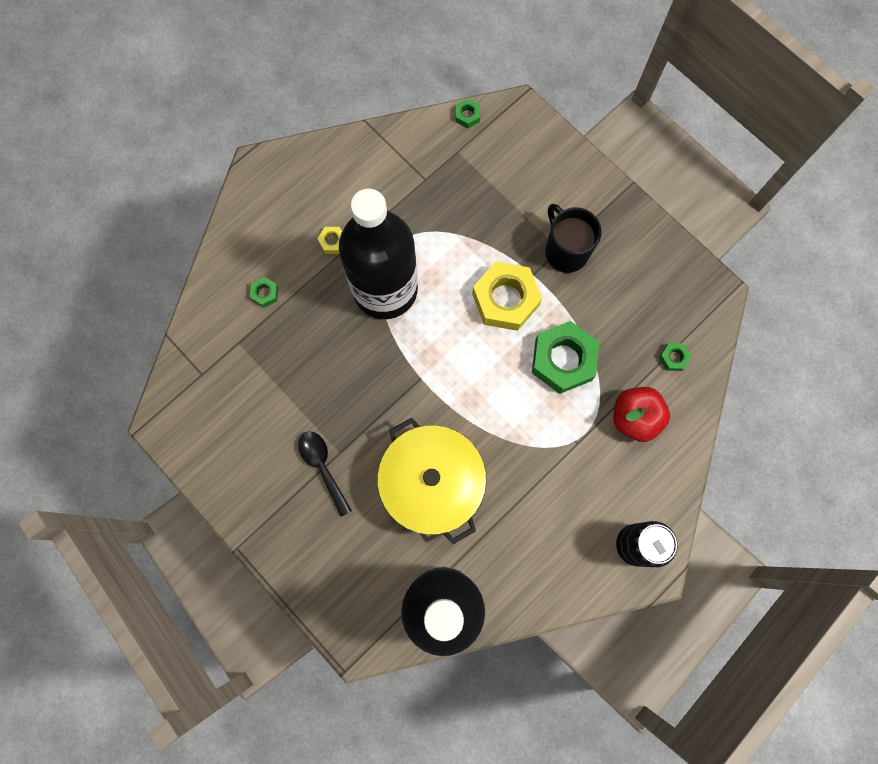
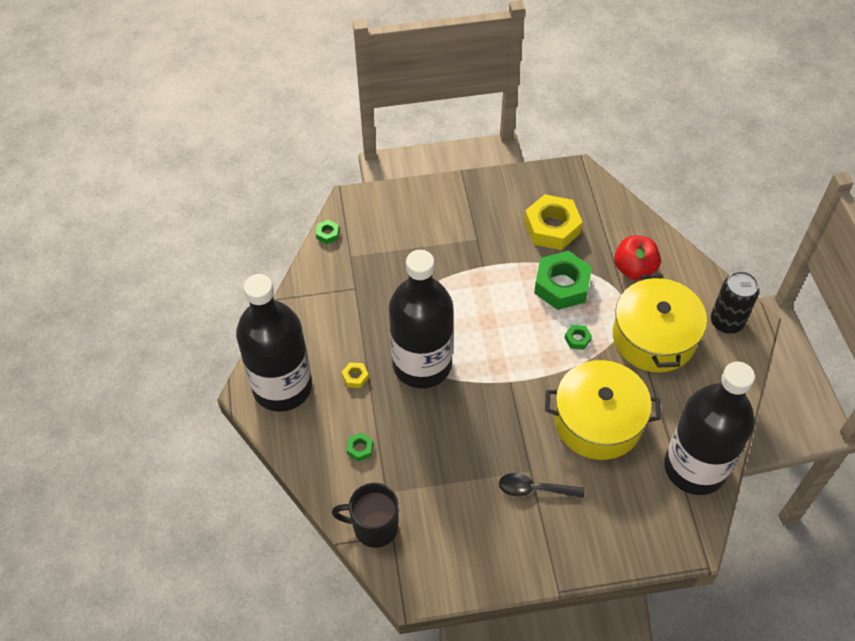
camera: 55 degrees left, 20 degrees down
(282, 189) = (282, 387): none -> black bottle
(505, 299) = (489, 293): yellow nut -> yellow nut (552, 227)
(564, 483) = (654, 337): none -> yellow pot
(565, 251) = (481, 237): black mug -> black mug (374, 527)
(673, 358) = (607, 222): green nut -> green nut (577, 339)

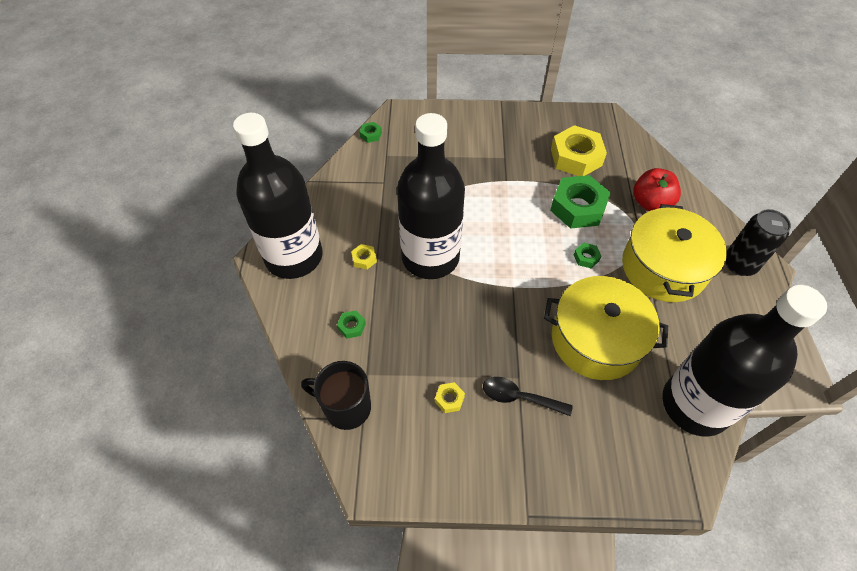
camera: 10 degrees right, 0 degrees up
(469, 502) = (449, 399): none -> yellow nut

